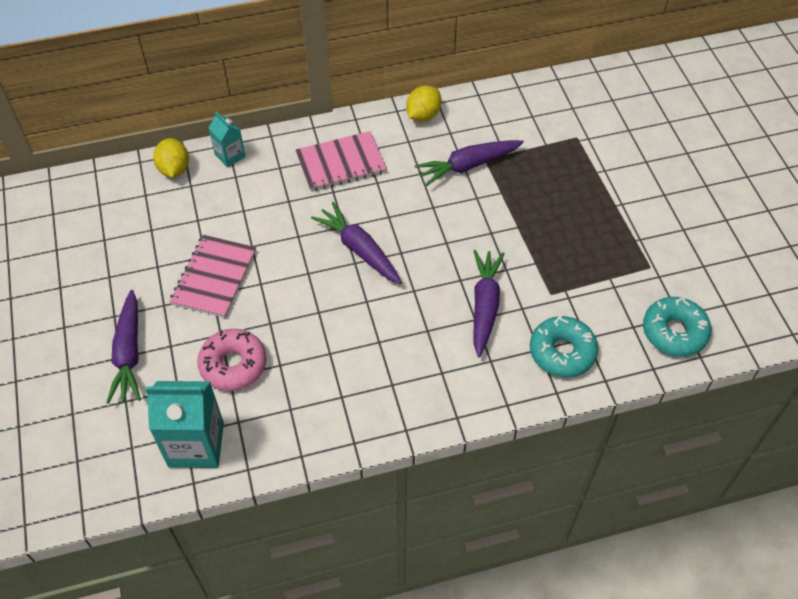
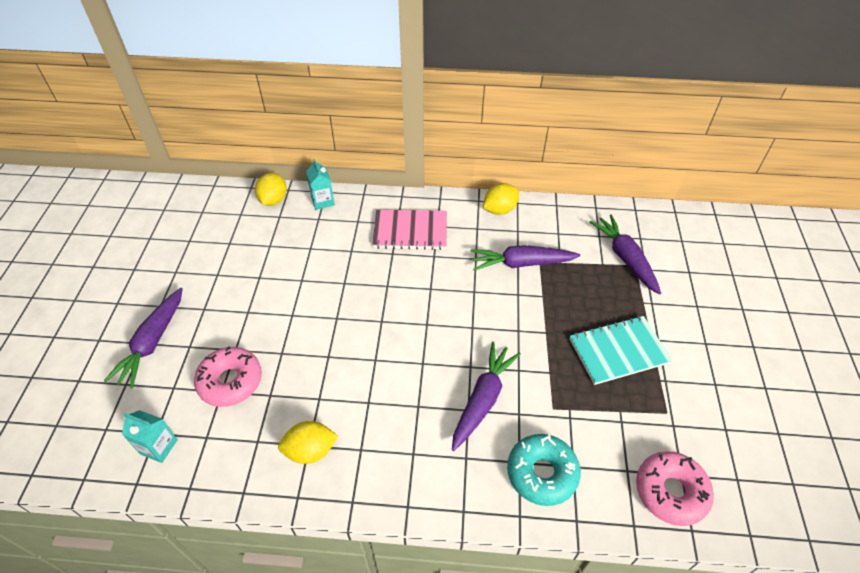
camera: 20 degrees right, 5 degrees down
(196, 444) = (159, 447): turquoise carton -> turquoise carton, size x0.54
(214, 277) = (257, 298): pink notebook -> none
(346, 400) = (310, 450): none -> yellow lemon
(359, 249) = (391, 310): purple carrot -> purple carrot (625, 258)
(590, 225) = (618, 351): none -> turquoise notebook
(674, 332) = (670, 491): turquoise donut -> pink donut

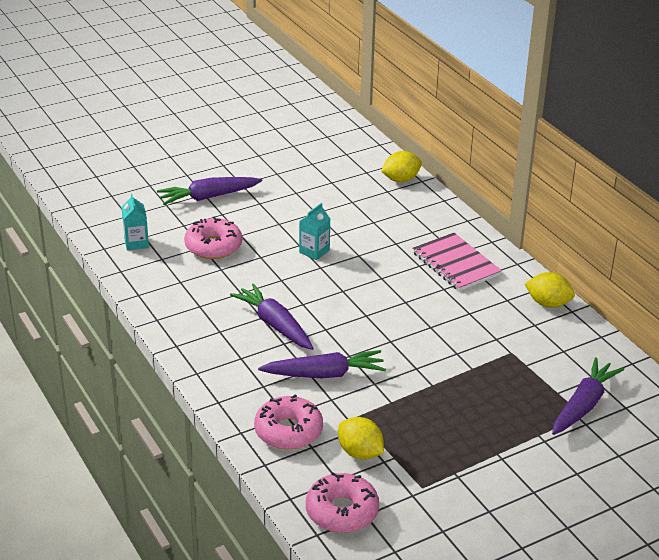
camera: 55 degrees right, 15 degrees down
(310, 450) = (196, 308): yellow lemon -> yellow lemon (360, 453)
(322, 201) = (431, 203): turquoise carton -> turquoise carton (314, 251)
(521, 263) = (496, 342): purple carrot -> purple carrot (275, 325)
(542, 473) = (288, 431): turquoise donut -> pink donut
(618, 351) = (459, 436): turquoise notebook -> none

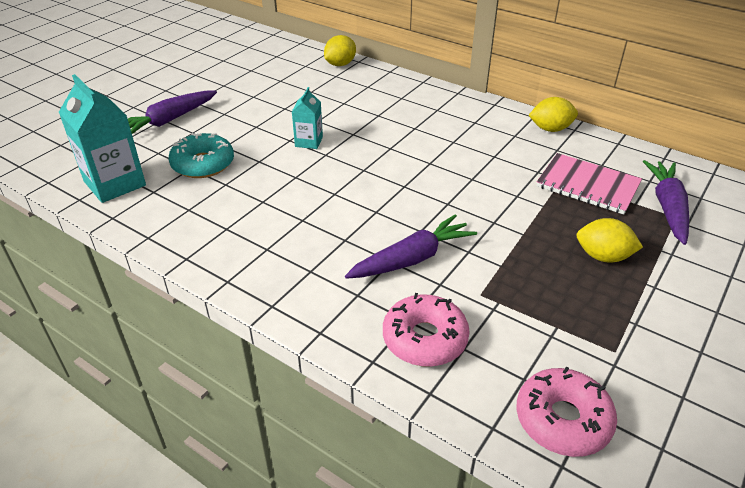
camera: 25 degrees left, 5 degrees up
(136, 243) = (115, 183): turquoise carton -> turquoise carton, size x1.84
(213, 246) = (203, 164): pink donut -> turquoise donut
(275, 325) = (322, 223): purple carrot -> none
(360, 453) = (520, 335): yellow lemon -> yellow lemon (603, 256)
(456, 264) = (445, 118): pink notebook -> pink notebook (588, 185)

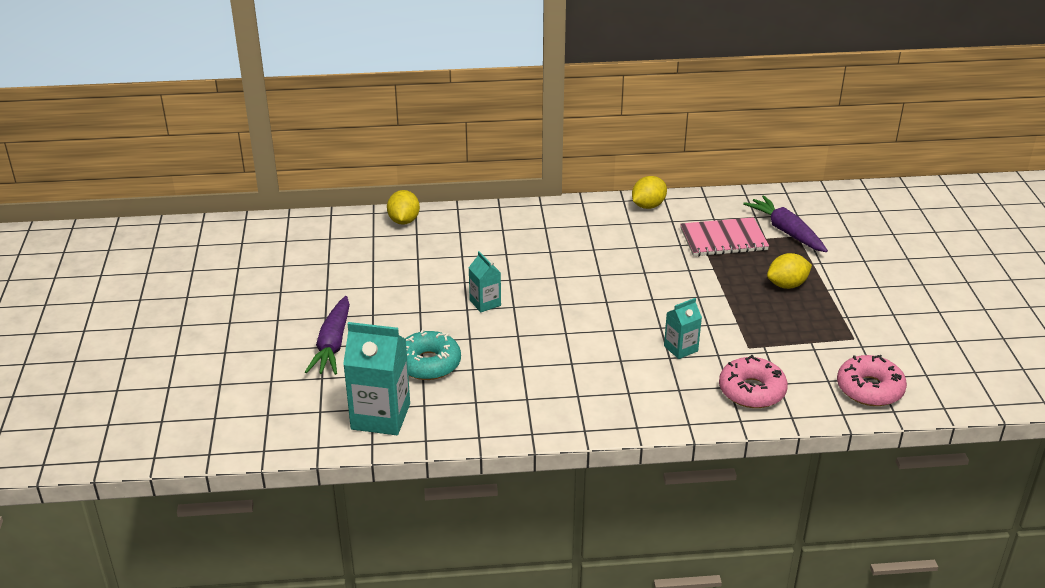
camera: 40 degrees left, 5 degrees down
(412, 259) = (680, 348): purple carrot -> turquoise carton

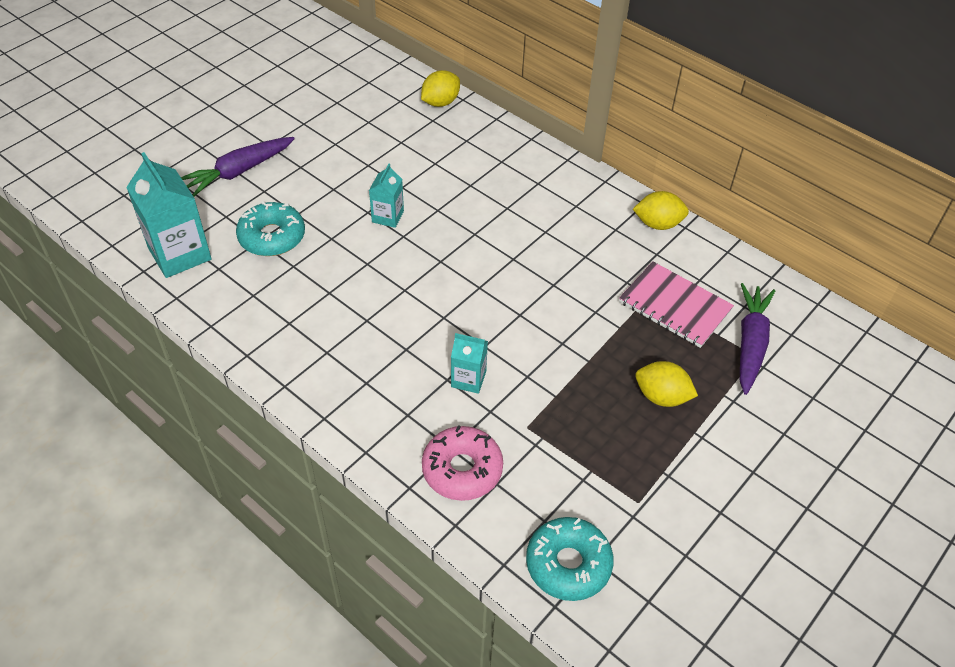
camera: 45 degrees right, 15 degrees up
(869, 389) = (568, 564): pink donut -> turquoise donut

